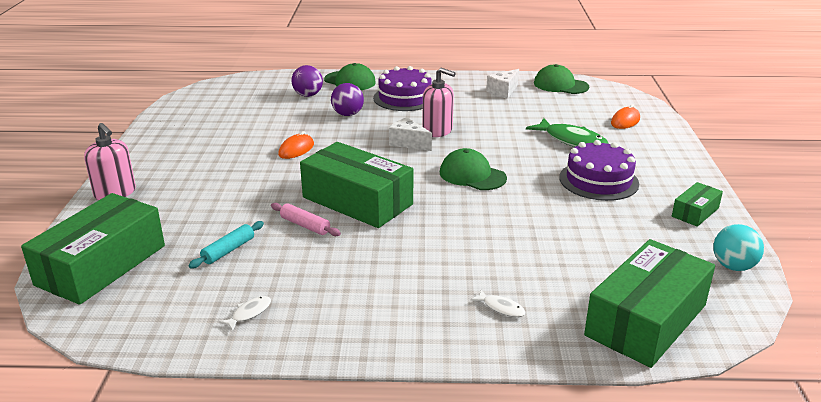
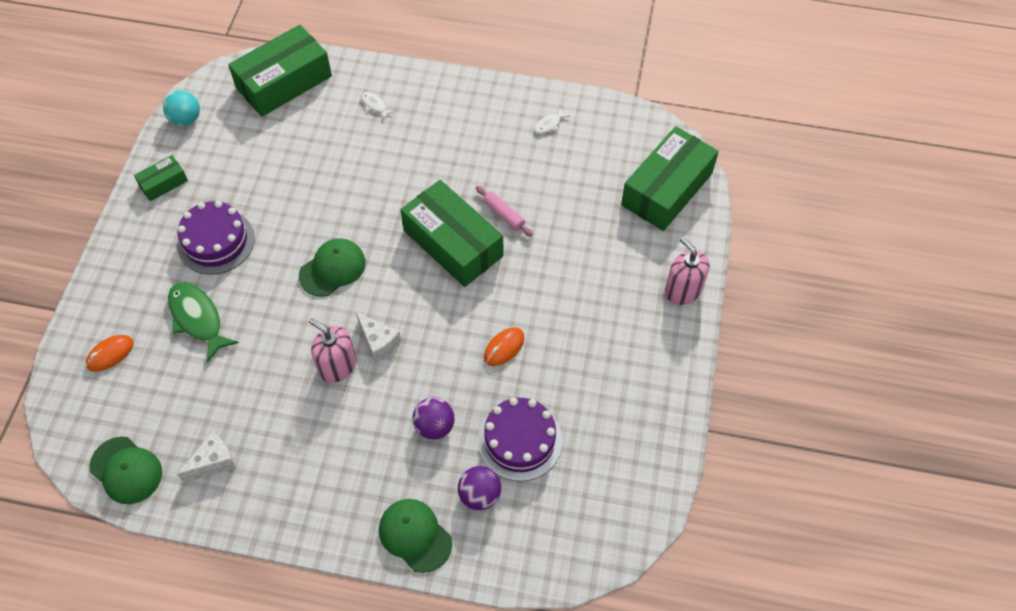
camera: 170 degrees left, 30 degrees up
(228, 250) = (568, 192): turquoise rolling pin -> none
(405, 98) = (351, 463): purple cake -> purple cake (520, 440)
(472, 175) = (332, 269): green cap -> green cap turned 90 degrees counterclockwise

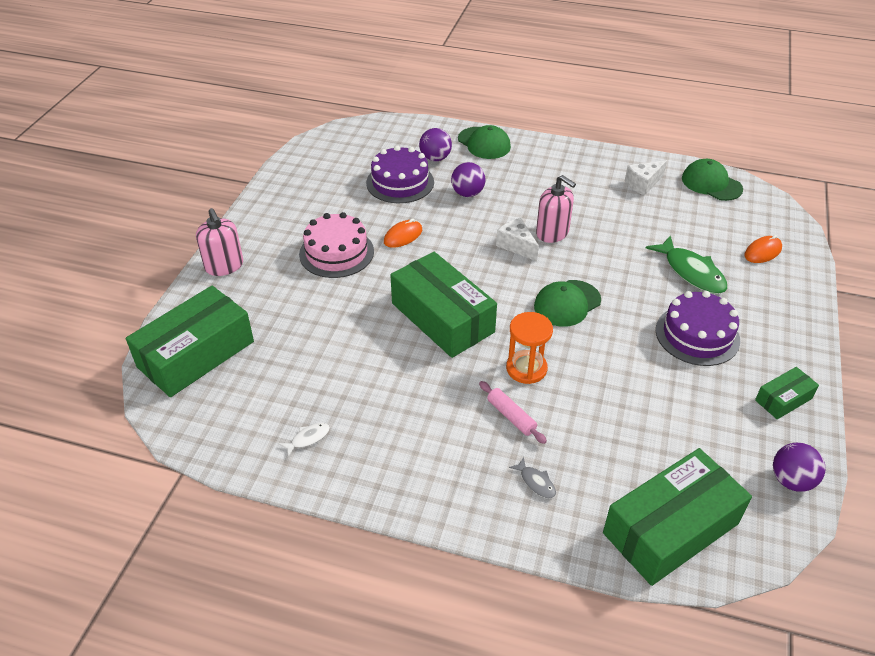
camera: 175 degrees left, 15 degrees down
(186, 119) = (791, 480): turquoise ball -> purple ball
(375, 105) = (536, 482): white fish -> grey fish
(376, 196) = (526, 368): none -> orange hourglass
(504, 214) = (384, 341): pink rolling pin -> pink rolling pin (511, 416)
(571, 317) = (336, 252): none -> pink cake

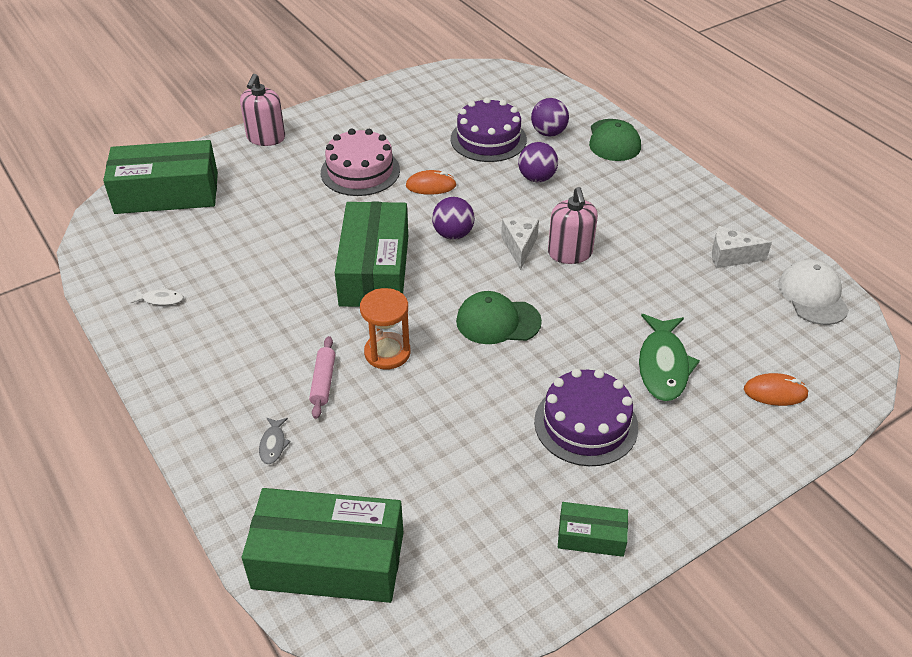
camera: 40 degrees right, 0 degrees up
(711, 183) = (813, 295): green cap -> white cap
(791, 480) = (493, 607): purple ball -> purple ball (453, 234)

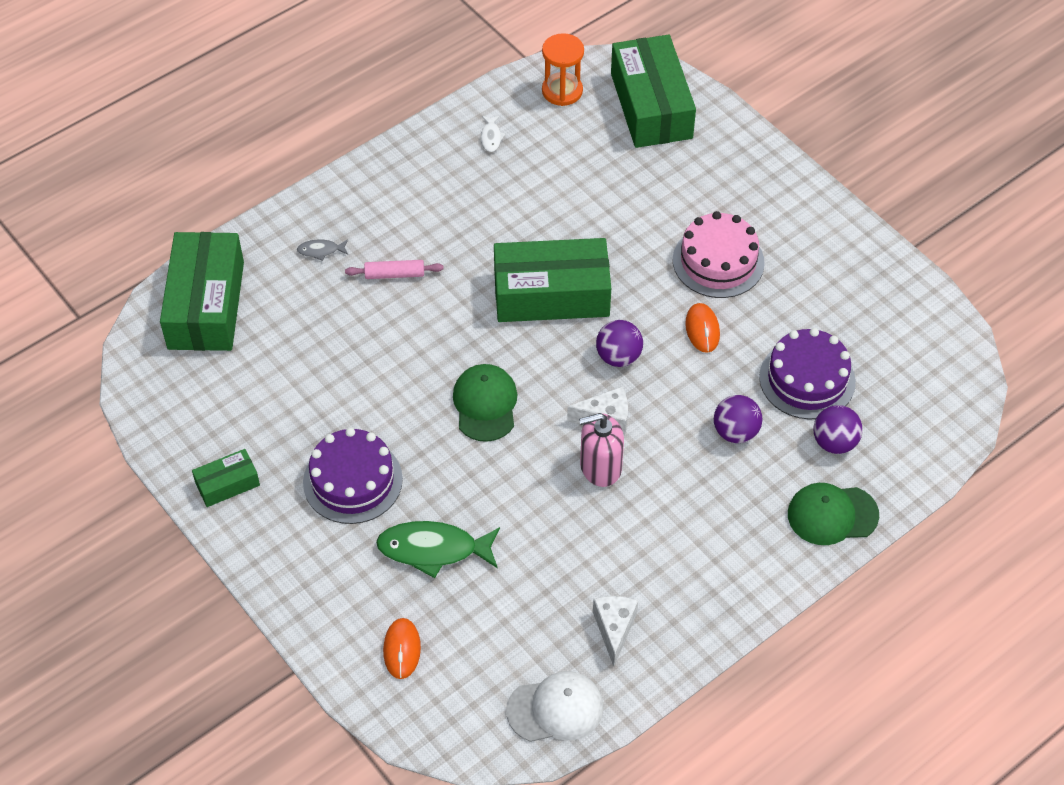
camera: 85 degrees right, 10 degrees up
(266, 138) = (766, 167): pink soap dispenser -> none
(387, 353) = (434, 318): orange hourglass -> orange hourglass (562, 91)
(591, 536) = (227, 484): green box -> green box turned 60 degrees clockwise

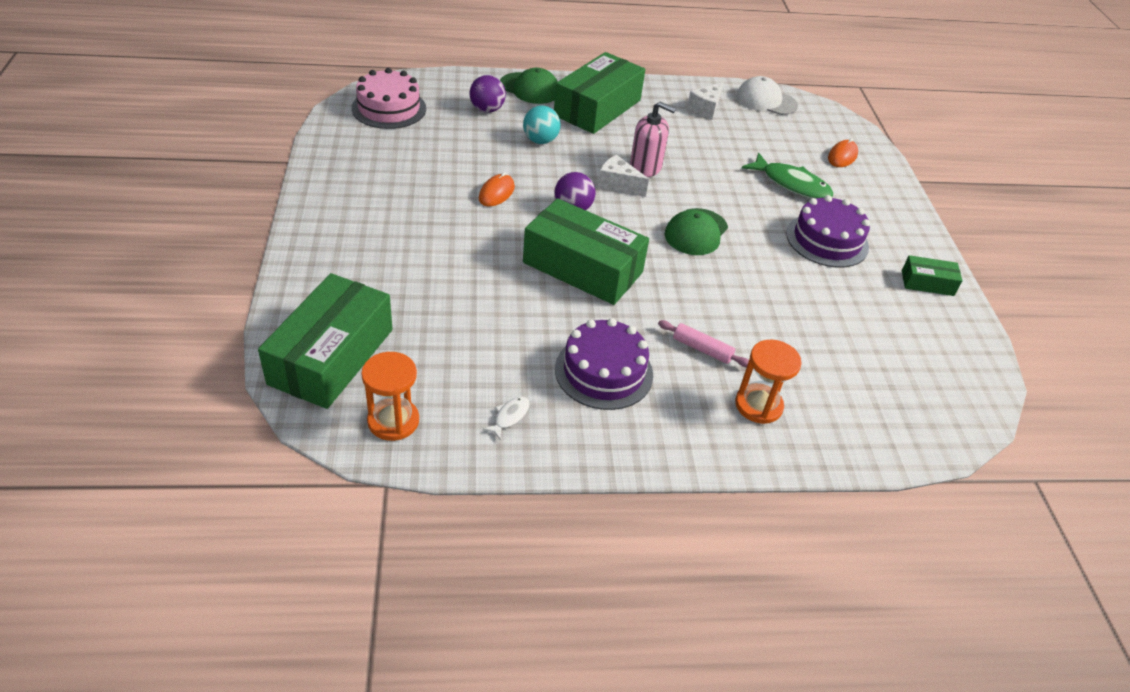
camera: 150 degrees left, 10 degrees down
(206, 305) = (897, 417): green box -> green box (597, 108)
(321, 251) = (758, 405): grey fish -> orange hourglass
(718, 261) = (433, 221): pink cake -> pink cake (389, 108)
(735, 432) = (540, 140): purple ball -> turquoise ball
(807, 379) = (463, 139): purple cake -> purple cake (604, 371)

